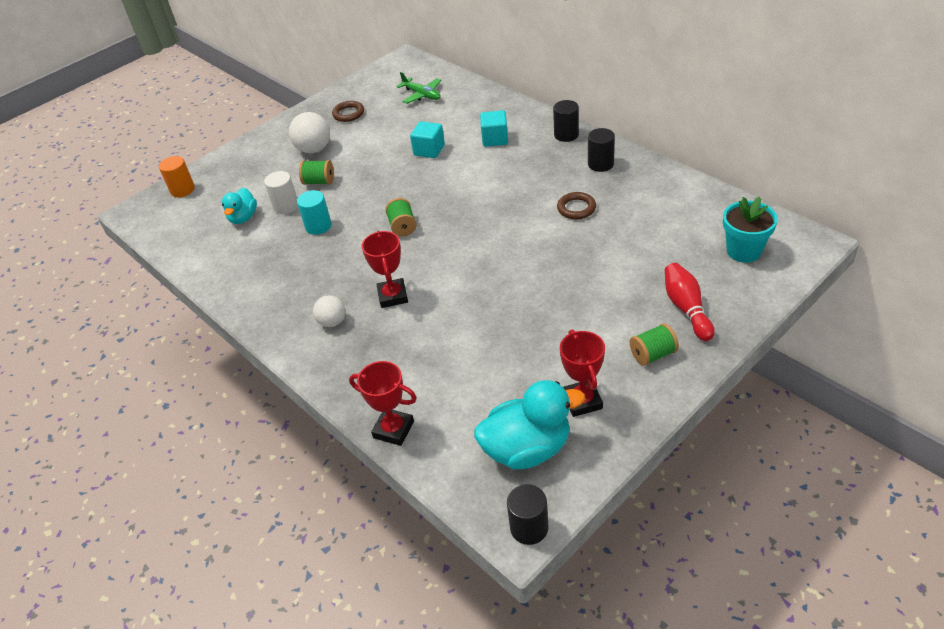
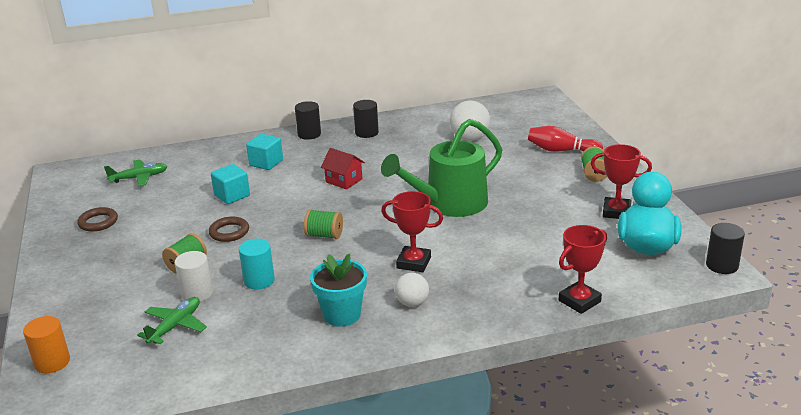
camera: 65 degrees left, 15 degrees down
(243, 217) = (175, 326): turquoise duck -> green plane
(314, 149) = (125, 255): white ball -> white ball (470, 139)
(499, 194) = (344, 180): none -> red house
(508, 275) = (450, 203): none -> green watering can
(576, 208) = (406, 156): brown ring -> brown ring (229, 232)
(743, 251) = (526, 117): turquoise flower pot -> turquoise flower pot (342, 315)

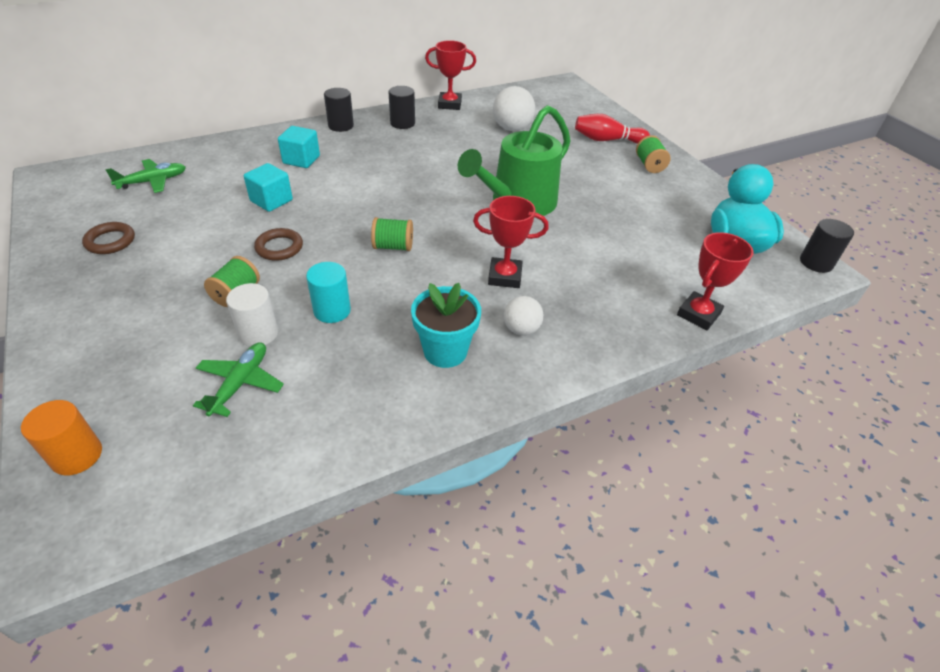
camera: 15 degrees left, 15 degrees up
(344, 180) = (395, 179): red house -> none
(616, 212) = (689, 206): red trophy -> red trophy (449, 104)

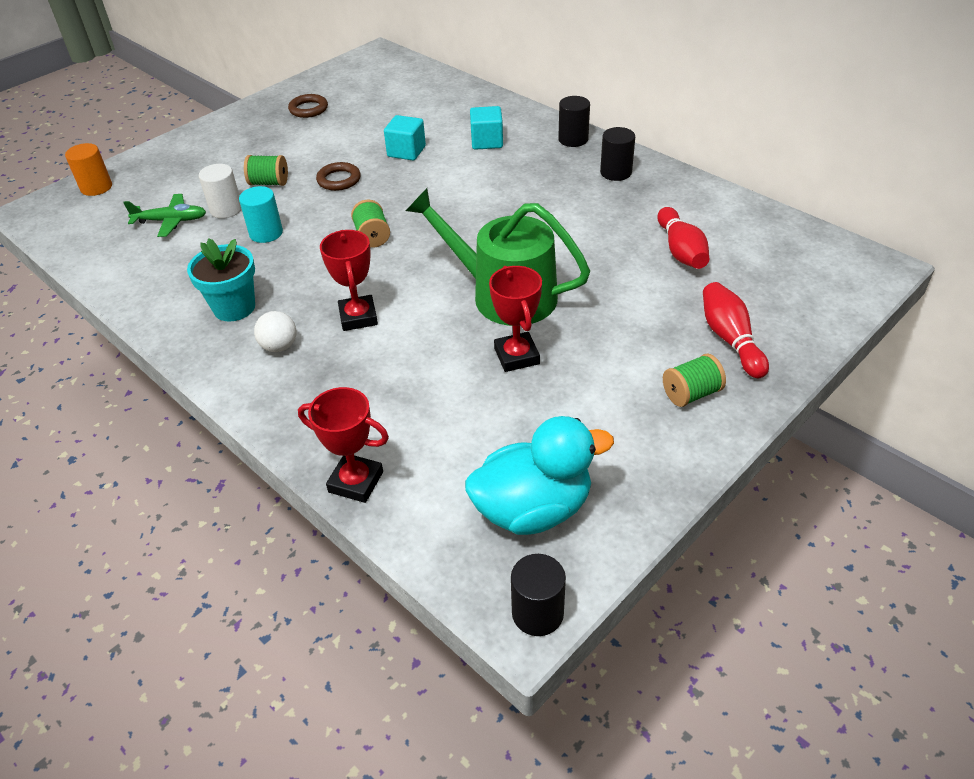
camera: 75 degrees right, 0 degrees up
(153, 181) = (398, 92): green plane -> none
(449, 104) = (697, 189): red trophy -> red trophy (517, 356)
(512, 128) = (681, 250): white ball -> red bowling pin

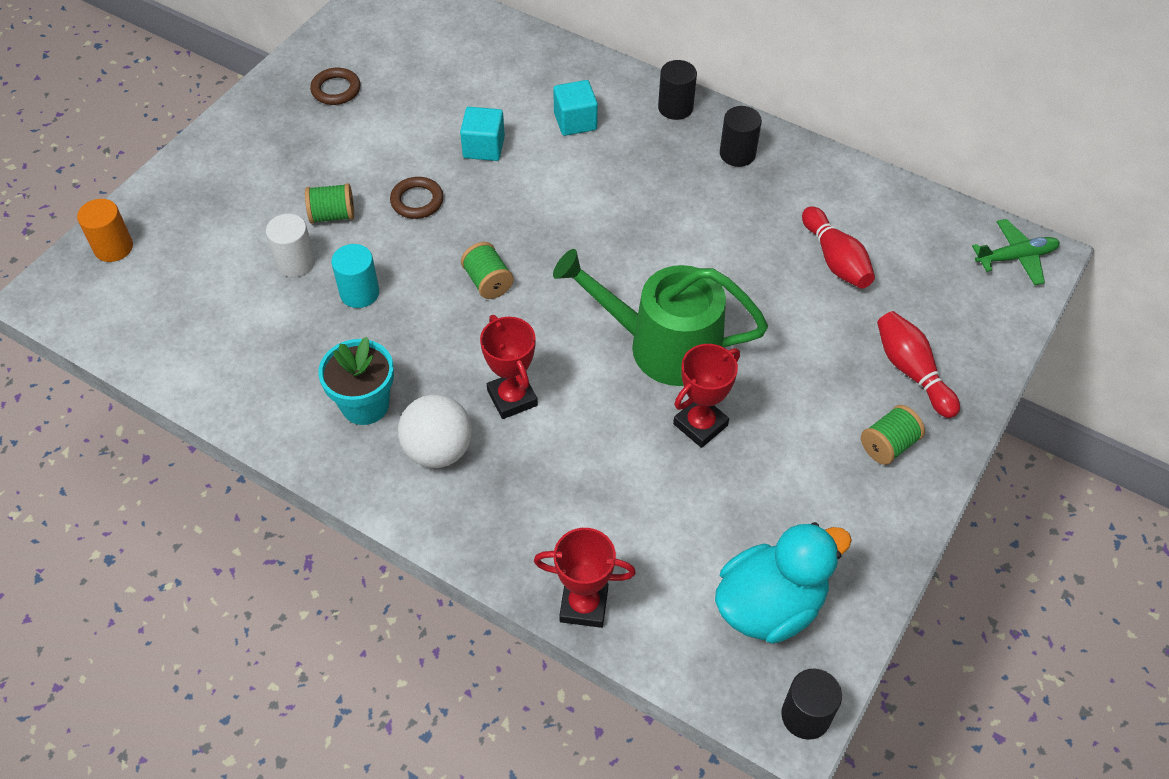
camera: 15 degrees left, 10 degrees up
(171, 221) = (234, 289): green plane -> green plane (1016, 257)
(279, 346) = (438, 450): white ball -> white ball, size x1.59
(517, 356) = (700, 424): red trophy -> red trophy turned 75 degrees clockwise

